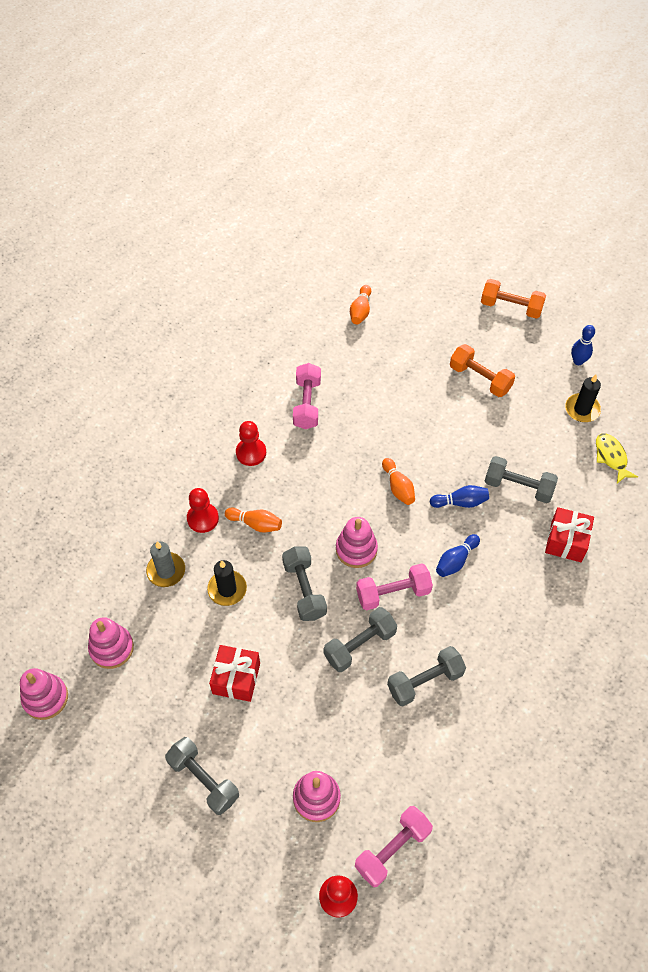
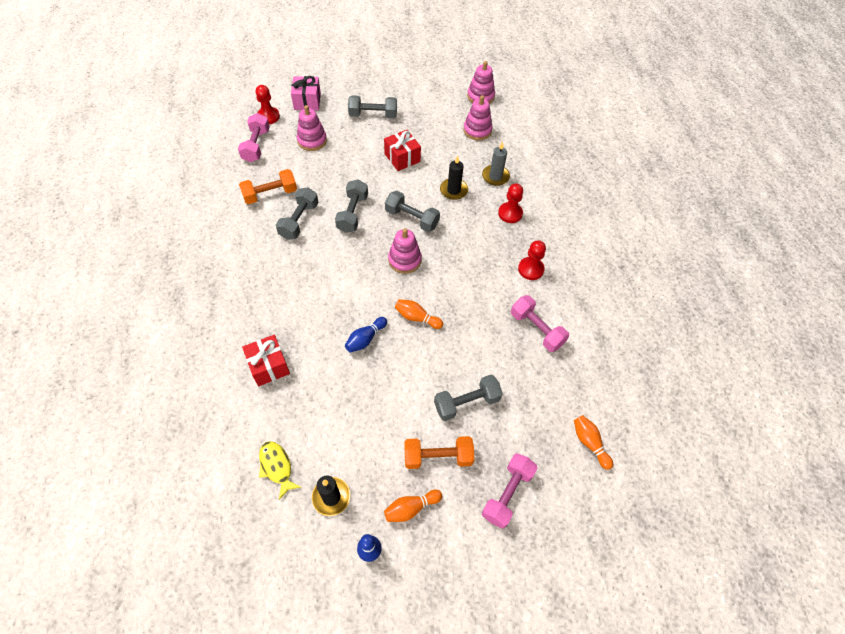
camera: 135 degrees right, 0 degrees up
(255, 524) = (478, 232): orange bowling pin -> orange bowling pin (411, 508)
(263, 883) = (307, 101): none -> pink gift
(393, 593) = (359, 252): pink dumbbell -> pink dumbbell (507, 493)
(456, 560) = (336, 298): blue bowling pin -> none
(511, 307) = (477, 566): orange dumbbell -> orange dumbbell (270, 194)
(518, 487) = (333, 382): grey dumbbell -> grey dumbbell (466, 402)
(611, 457) = (276, 467): yellow fish -> yellow fish turned 150 degrees counterclockwise

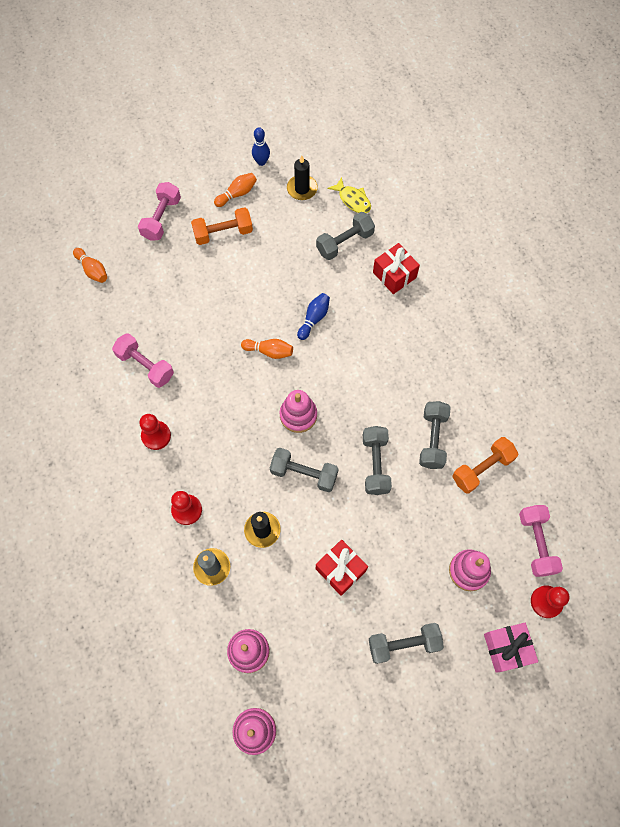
camera: 170 degrees right, 10 degrees up
(466, 402) = (206, 281): grey dumbbell -> grey dumbbell (345, 242)

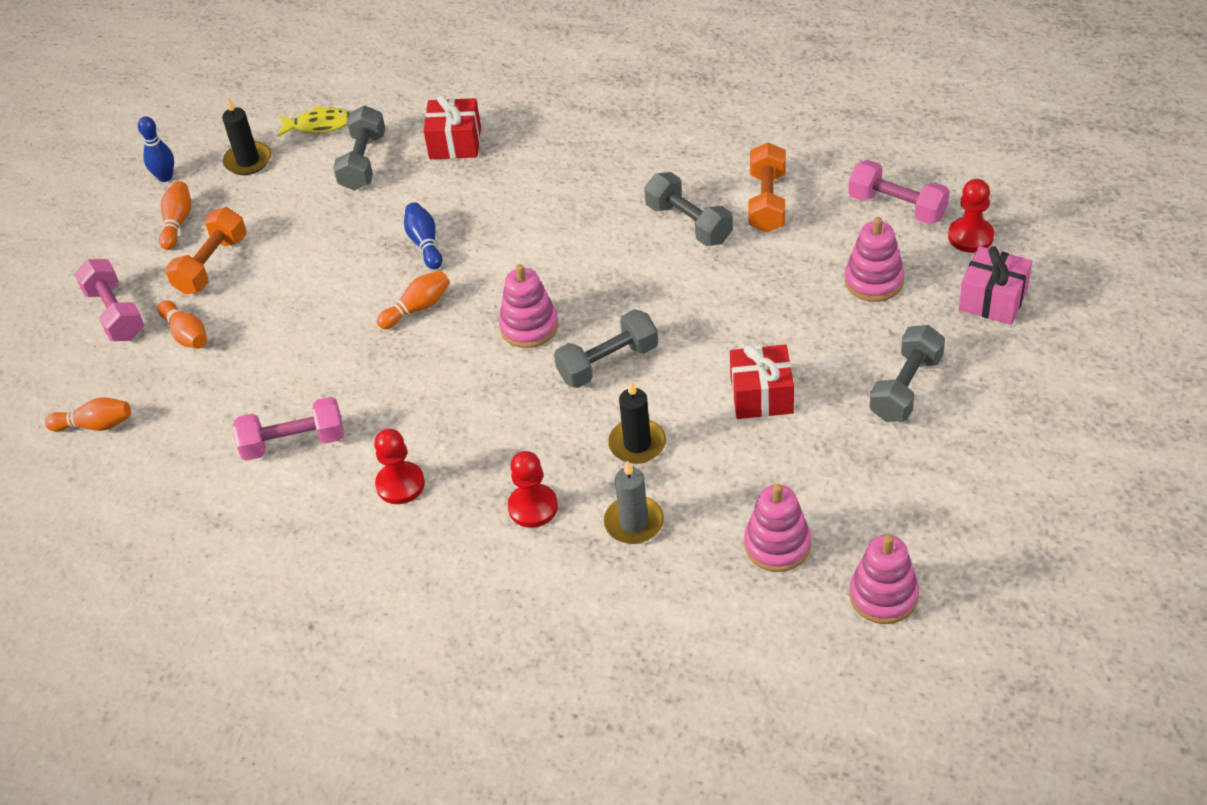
camera: 45 degrees left, 20 degrees down
(173, 260) = (186, 334): none -> orange bowling pin
(375, 464) = (666, 290): grey dumbbell -> none

